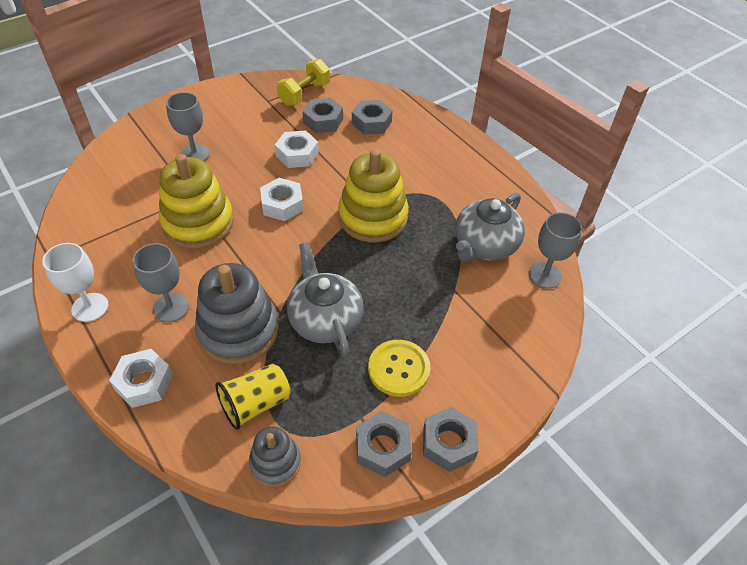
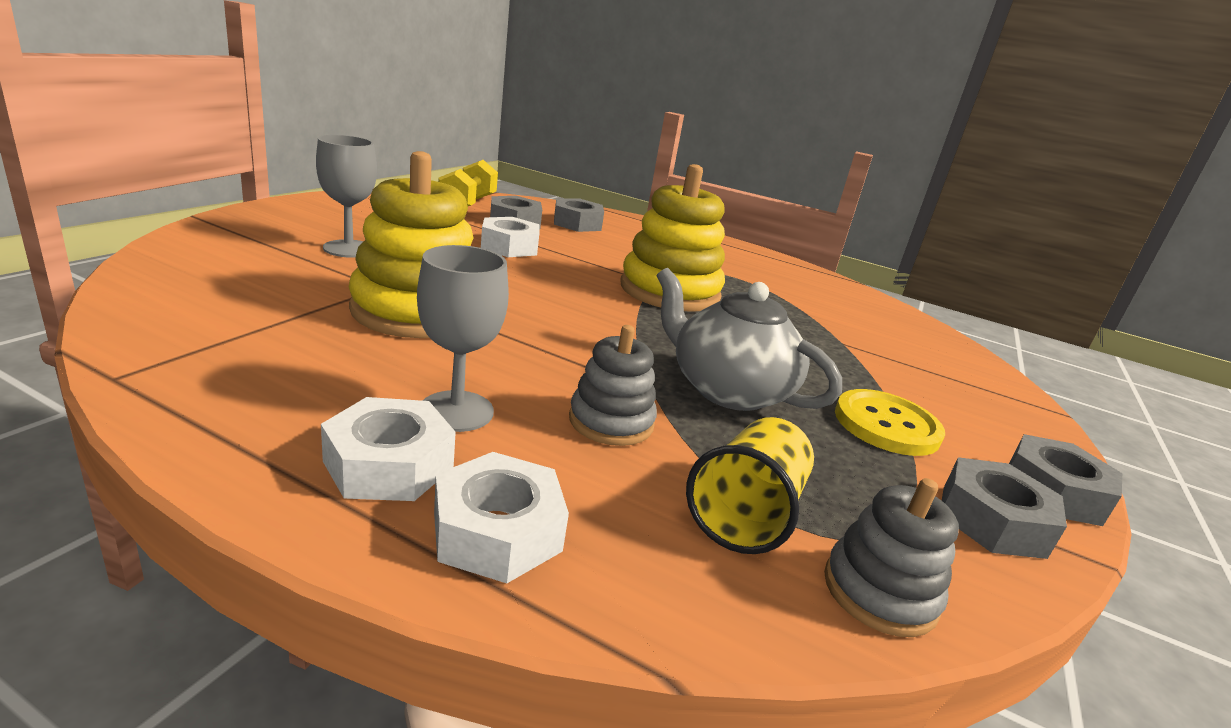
camera: 30 degrees left, 25 degrees down
(90, 307) = (270, 435): white goblet -> none
(238, 330) = (611, 421): grey stacking toy -> grey stacking toy, size x0.55
(282, 204) = (536, 287): white nut -> white nut (389, 464)
(484, 245) = (821, 305): grey teapot -> none
(545, 275) = (910, 322): grey goblet -> none

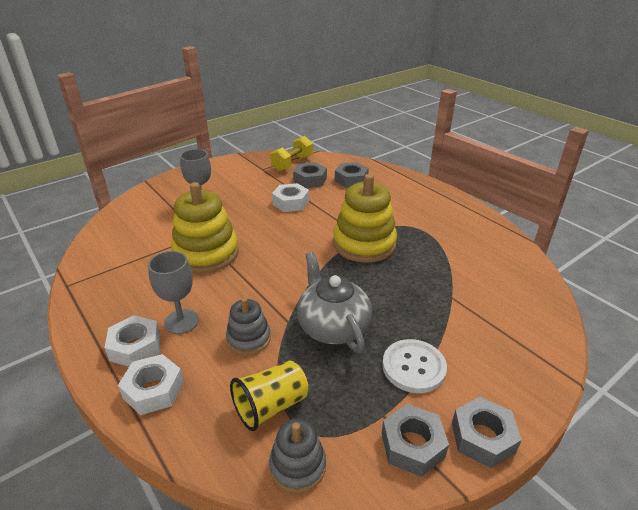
camera: 30 degrees right, 10 degrees up
(886, 425) = (413, 367): yellow button -> white button

